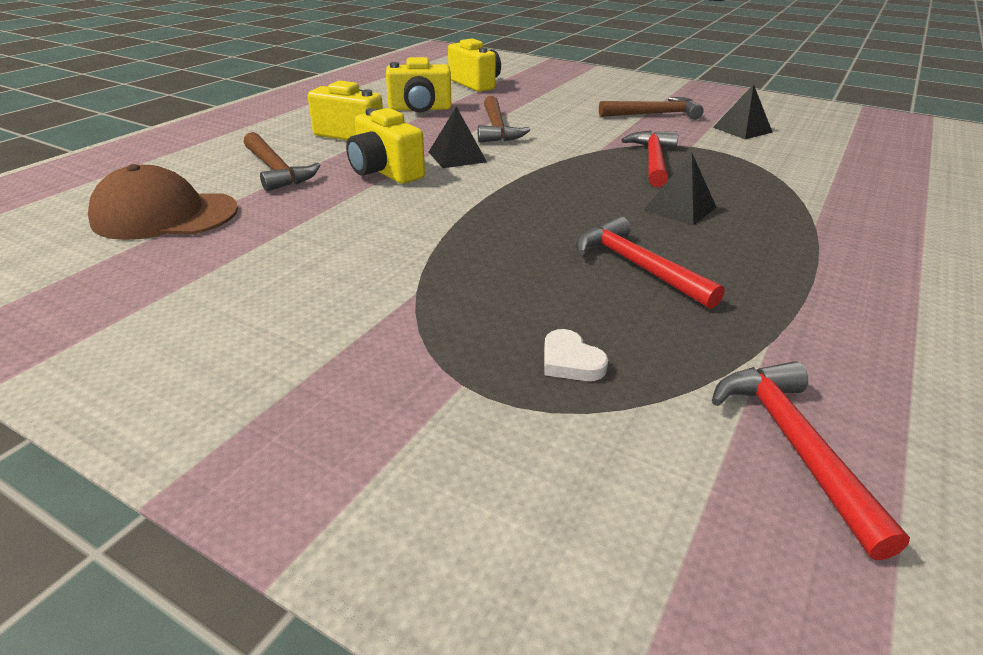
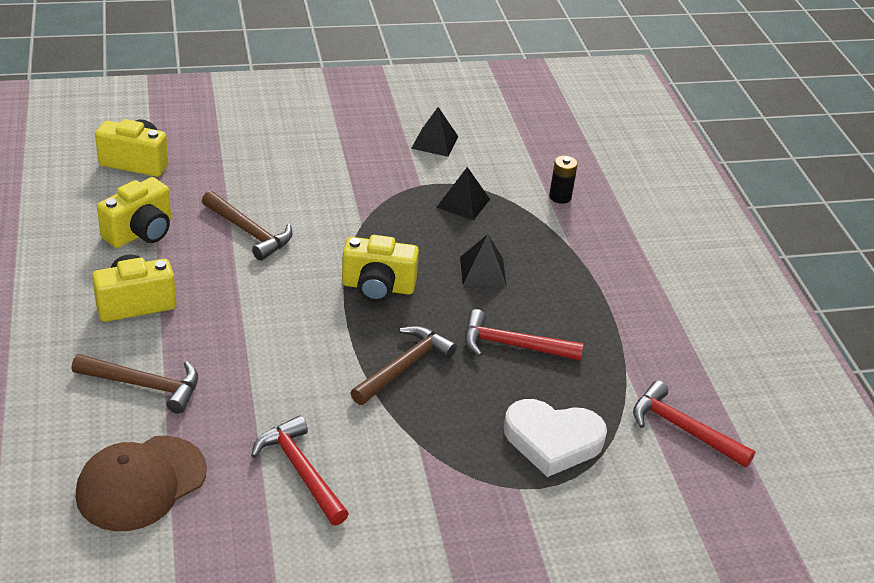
camera: 45 degrees left, 5 degrees up
(385, 172) = (236, 339): yellow camera -> yellow camera (378, 287)
(457, 157) = (266, 289): black pyramid -> black pyramid (463, 203)
(570, 361) = (552, 440): white heart -> white heart, size x2.14
(653, 161) = (413, 220): red hammer -> red hammer (301, 471)
(654, 114) = (350, 148): brown hammer -> brown hammer (404, 367)
(846, 191) = (560, 197): none -> black battery

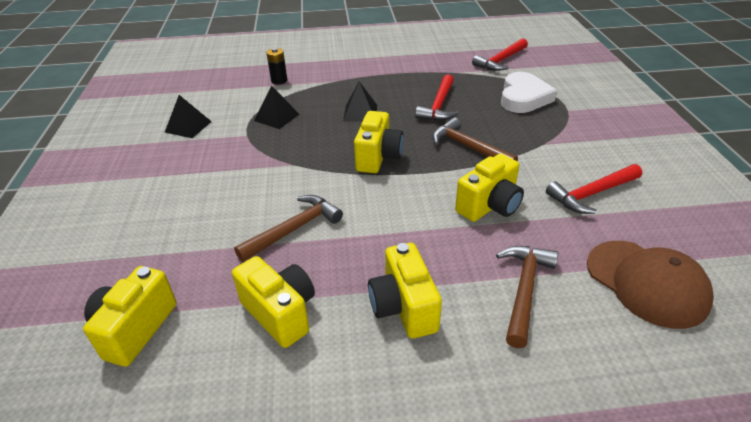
camera: 80 degrees left, 0 degrees up
(280, 374) = (489, 206): none -> yellow camera

